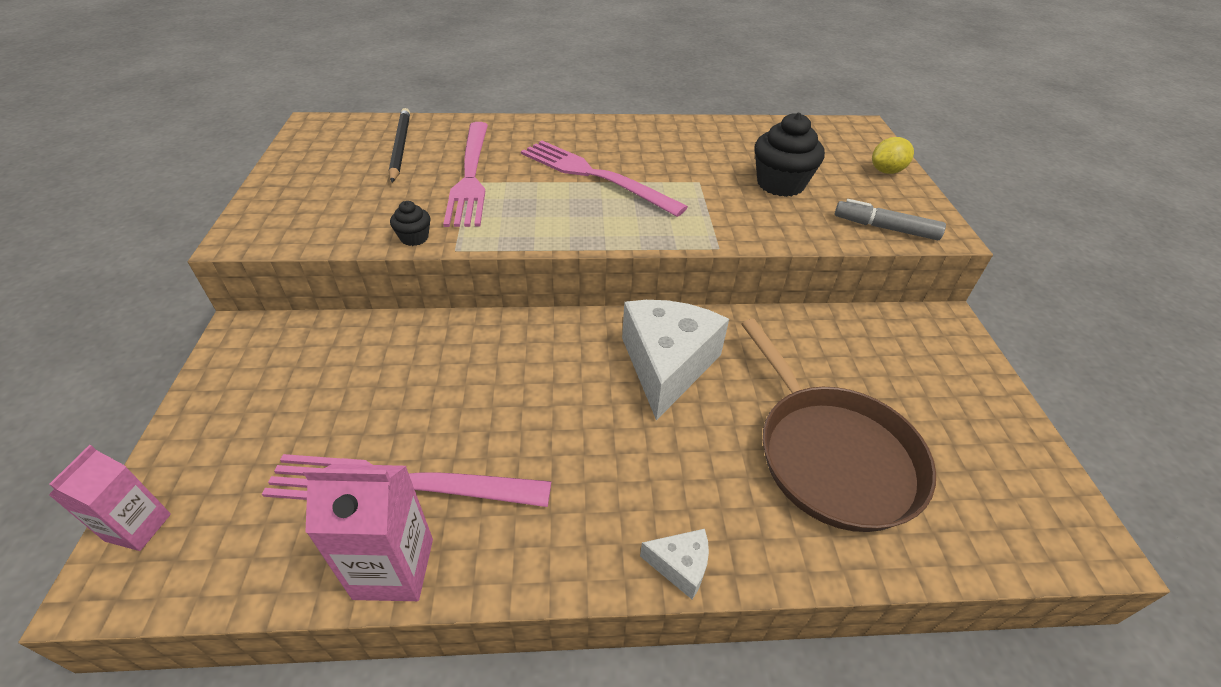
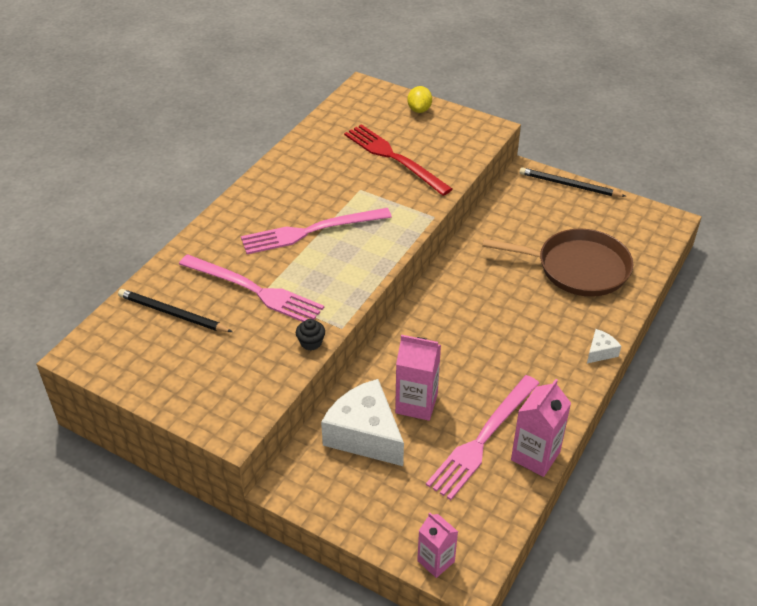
camera: 55 degrees left, 0 degrees up
(429, 388) = (416, 404): none -> pink carton
(667, 365) = (475, 295): white cheese -> white cheese (365, 435)
(780, 184) = (394, 158): black cupcake -> red fork
(885, 228) = (470, 145): grey marker -> none
(984, 374) = (569, 185): none -> black pencil

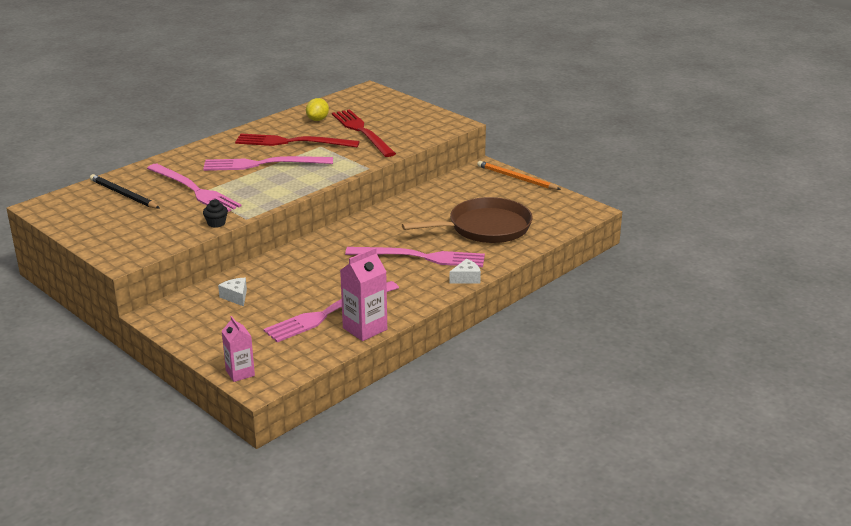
camera: 15 degrees right, 15 degrees down
(324, 188) = (292, 142): none -> red fork
(365, 435) = (236, 297): white cheese -> white cheese, size x0.45
(416, 404) = (290, 286): pink carton -> none
(419, 110) = (405, 107): yellow lemon -> yellow lemon (317, 119)
(534, 328) = (420, 257): none -> pink fork
(569, 185) = (516, 178): black pencil -> orange pencil
(578, 268) = (485, 227): brown pan -> brown pan turned 45 degrees counterclockwise

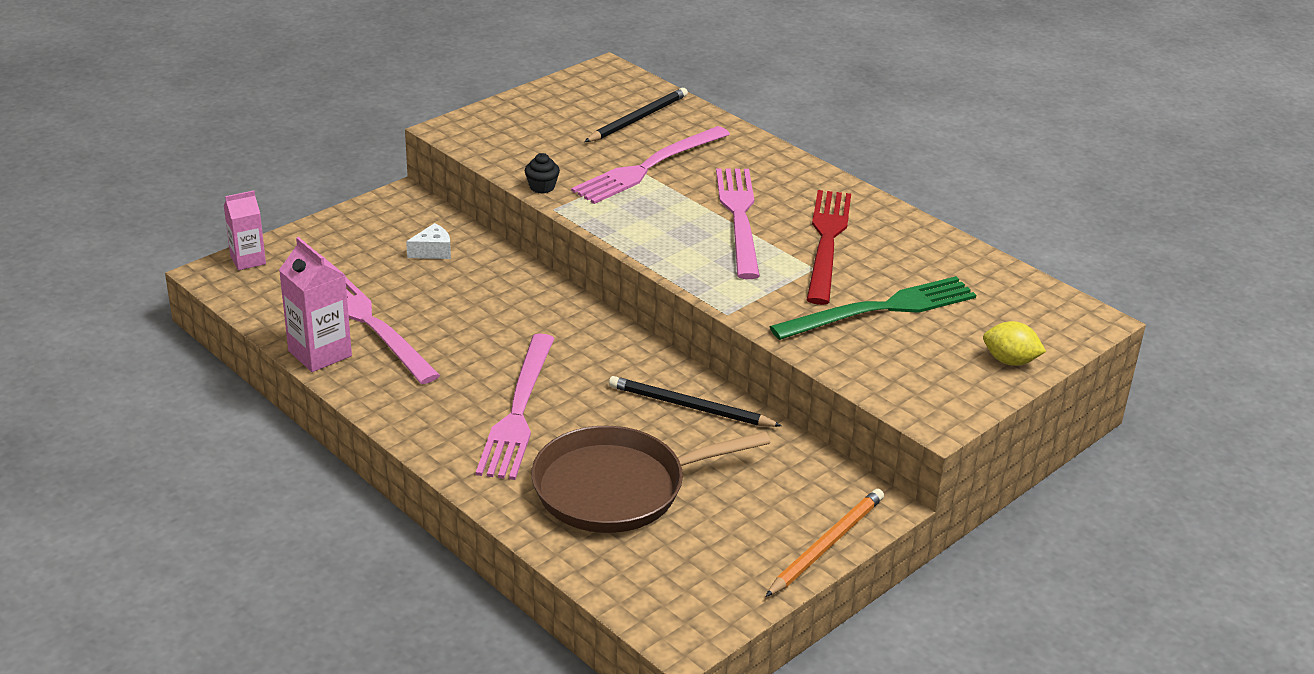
camera: 90 degrees right, 5 degrees up
(317, 119) = (928, 265): yellow lemon -> yellow lemon (1010, 361)
(362, 132) = (881, 309): red fork -> green fork
(410, 209) = (690, 407): none -> black pencil
(466, 278) = (441, 455): white cheese -> none
(485, 227) = (616, 488): brown pan -> brown pan turned 90 degrees clockwise

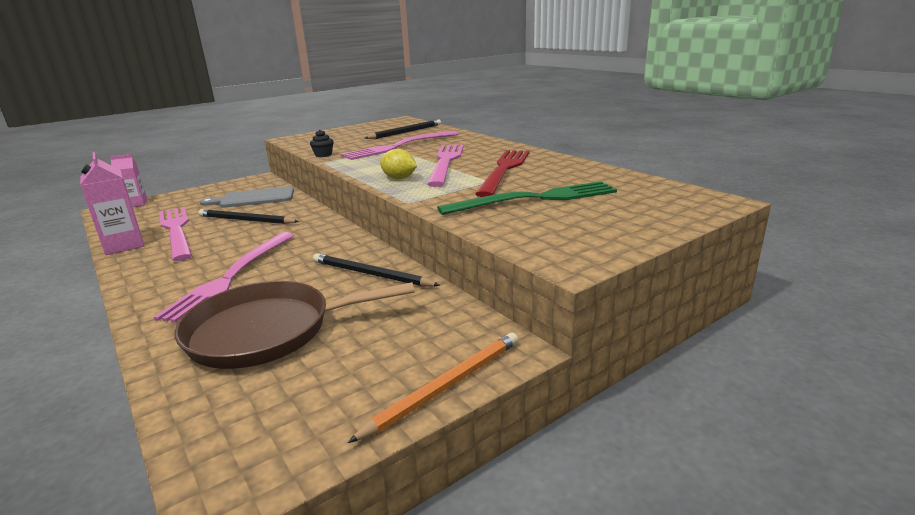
camera: 10 degrees right, 10 degrees down
(433, 251) = (253, 198): white cheese -> grey cutting board
(458, 303) = (246, 220): none -> black pencil
(1010, 361) = (647, 225): yellow lemon -> yellow lemon (399, 178)

